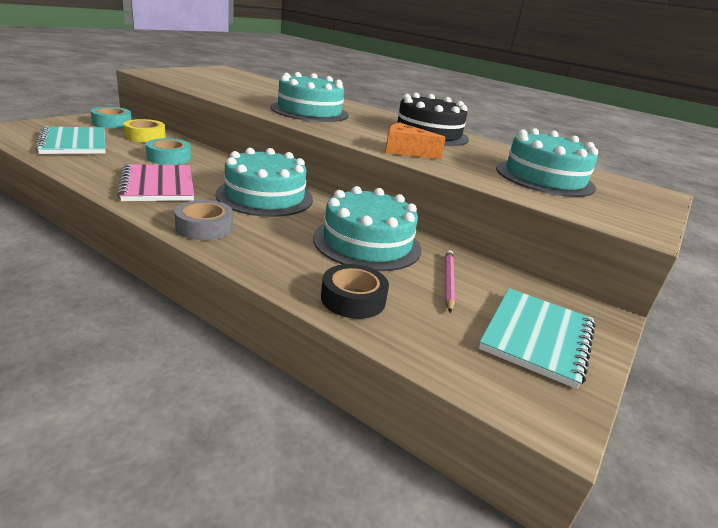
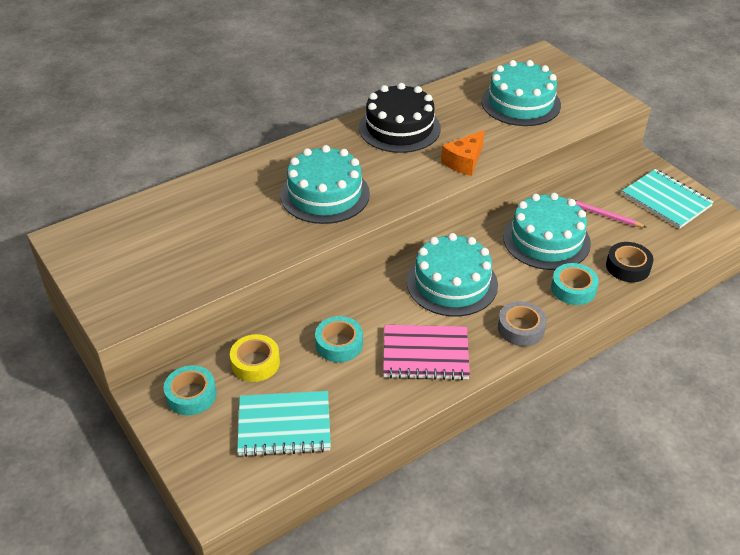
camera: 65 degrees left, 15 degrees up
(286, 258) = (573, 289): none -> turquoise tape

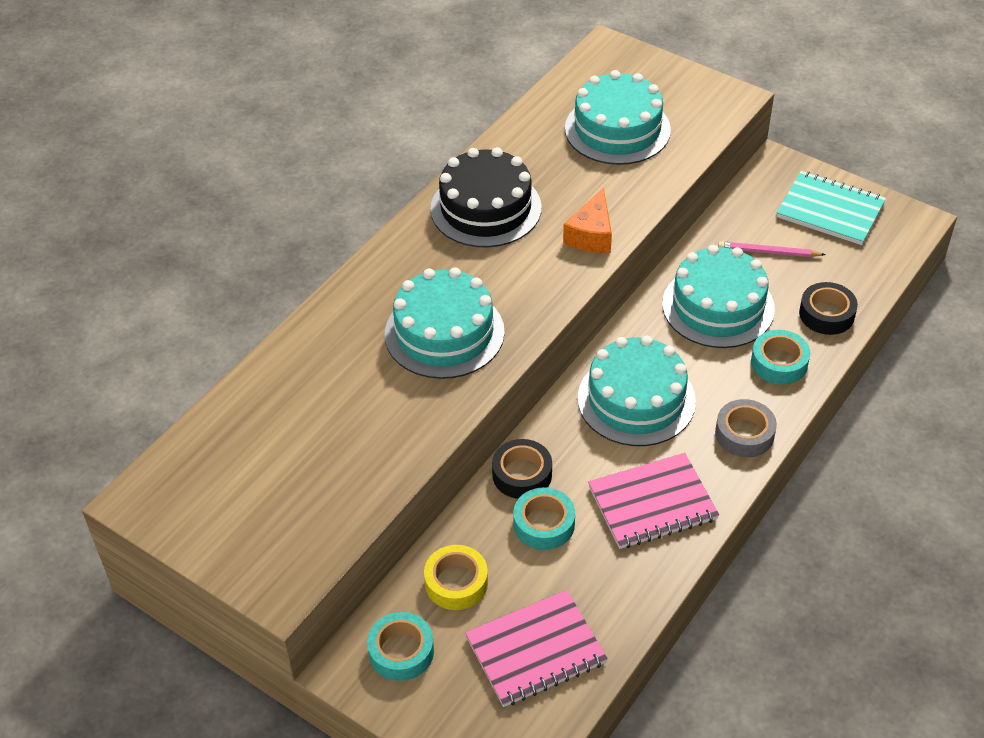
camera: 20 degrees left, 5 degrees up
(284, 425) = (535, 650): turquoise notebook -> pink notebook
(342, 307) = (522, 474): none -> black tape

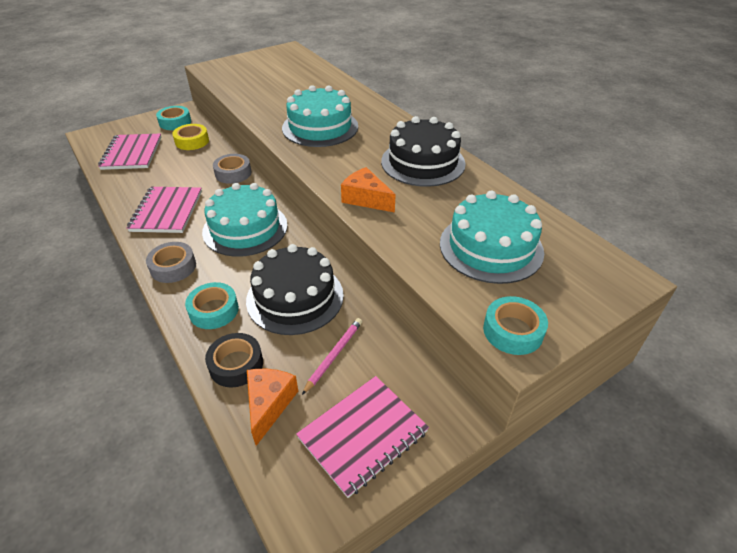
camera: 110 degrees right, 5 degrees down
(522, 474) = (233, 173): black tape -> grey tape
(544, 524) = (195, 172): turquoise tape -> turquoise tape (513, 331)
(718, 306) = (295, 297): turquoise cake -> black cake
(830, 210) = (363, 435): turquoise notebook -> pink notebook
(847, 275) = (269, 404): none -> orange cheese

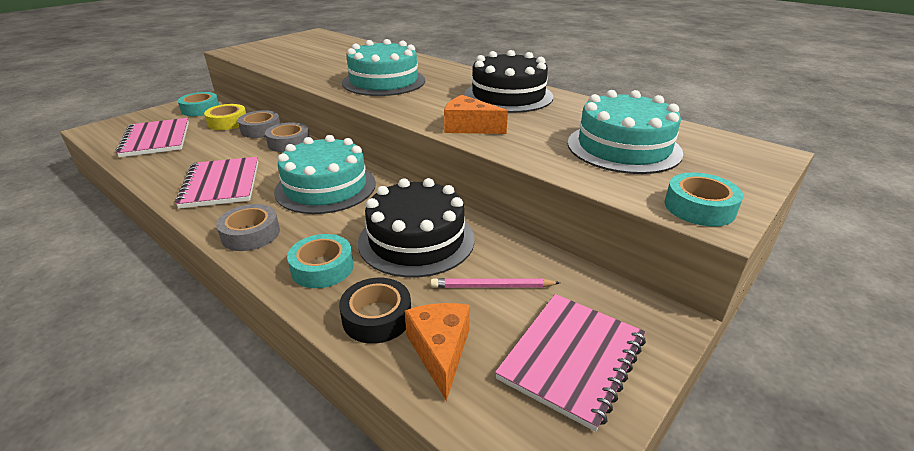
camera: 15 degrees left, 10 degrees down
(216, 154) = (261, 130): none -> grey tape
(334, 355) = (492, 286): pink pencil -> pink pencil turned 105 degrees counterclockwise

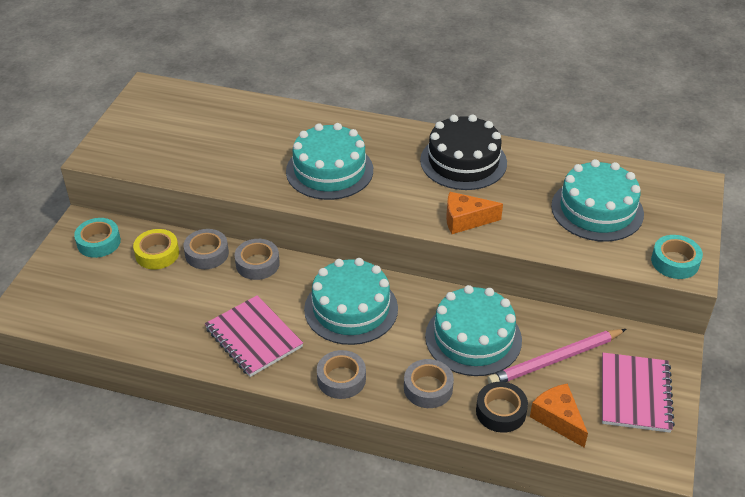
camera: 25 degrees left, 10 degrees up
(156, 139) = (111, 303): pink notebook -> none
(322, 268) = (428, 388): turquoise tape -> grey tape
(416, 240) = (473, 338): black cake -> turquoise cake
(492, 286) = (555, 359): pink pencil -> pink pencil, size x1.66

